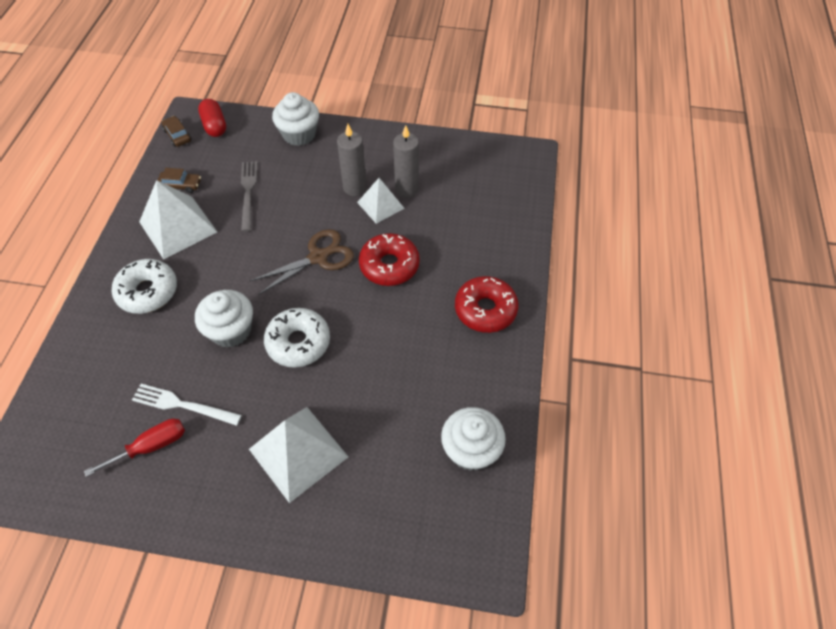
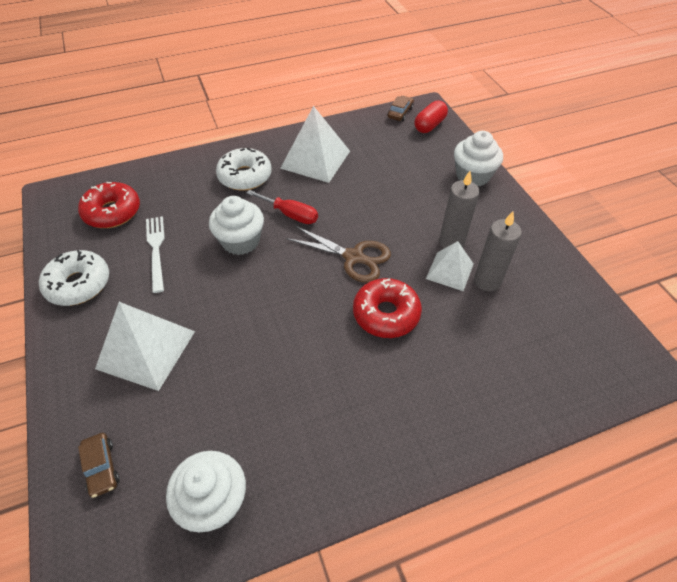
camera: 60 degrees right, 5 degrees down
(151, 446) = (112, 252): red screwdriver -> red screwdriver (290, 214)
(180, 185) = (355, 140): brown car -> brown car (101, 467)
(248, 192) = (382, 179): grey fork -> none
(298, 342) = (256, 291): white donut -> white donut (78, 284)
(485, 310) = (396, 429): red donut -> red donut (112, 212)

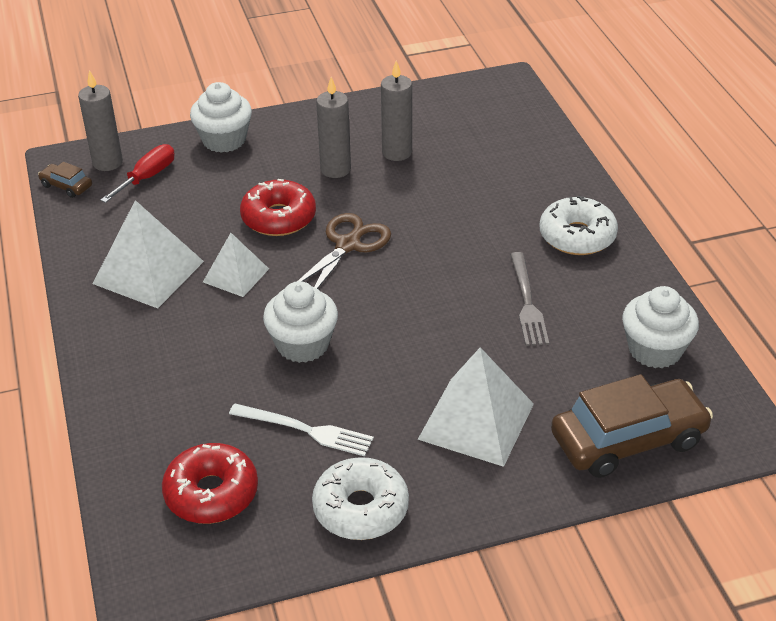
camera: 85 degrees left, 10 degrees down
(101, 467) = (628, 439): brown car -> brown car, size x2.23
(156, 250) = (305, 430): white fork -> white fork turned 150 degrees counterclockwise
(245, 176) = (166, 345): white donut -> white donut (577, 236)
(285, 386) = (527, 302): none -> grey fork
(290, 214) = (260, 297): red screwdriver -> red screwdriver (147, 177)
(386, 314) = (436, 226): red donut -> red donut (279, 218)
(429, 125) = (107, 162): red capsule -> grey candle
(449, 271) = (379, 176): white pyramid -> white pyramid (236, 275)

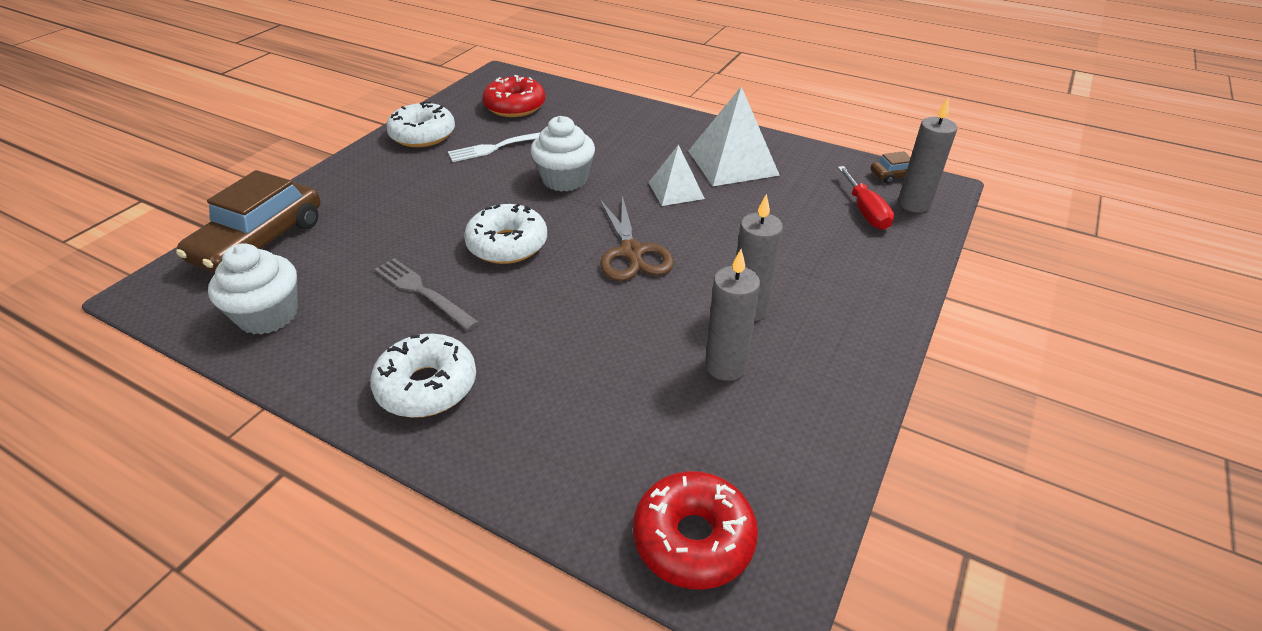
camera: 135 degrees right, 0 degrees up
(224, 140) = (885, 275): white cupcake -> none
(279, 218) = (718, 241): red donut -> red donut (693, 538)
(426, 306) = (507, 244): none -> white donut
(476, 421) = (390, 199): white pyramid -> none

